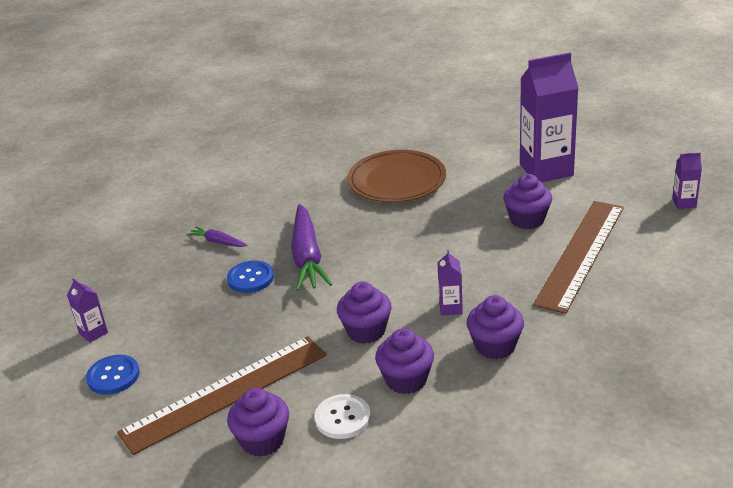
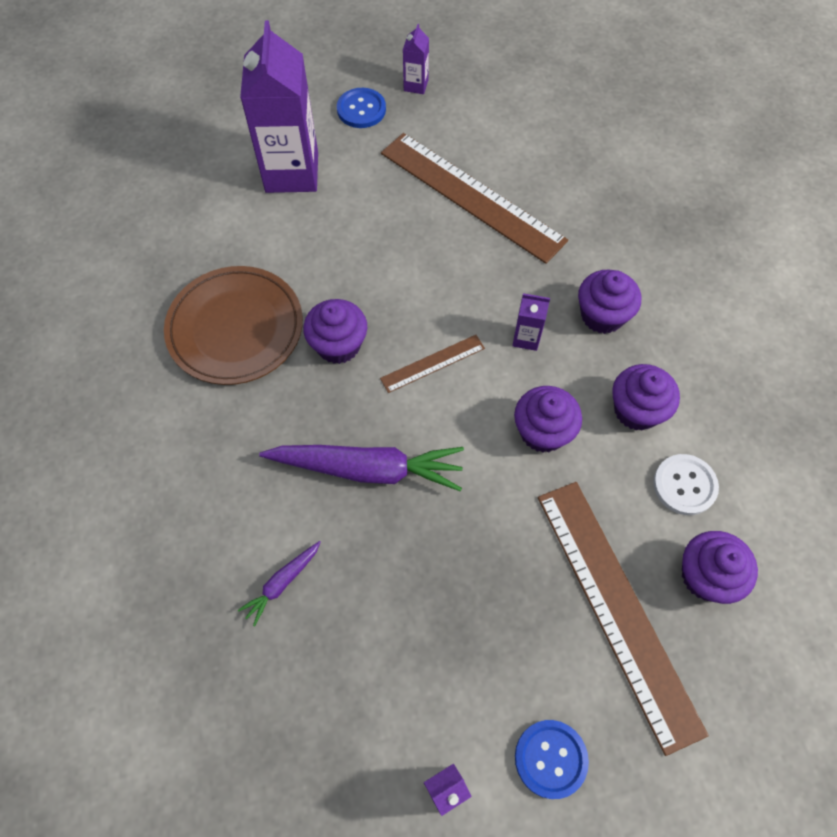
camera: 80 degrees left, 30 degrees up
(250, 278) = (389, 548): blue button -> blue button (361, 109)
(405, 267) = (432, 363): none -> brown ruler
(527, 220) = (387, 221): purple cupcake -> purple cupcake (338, 345)

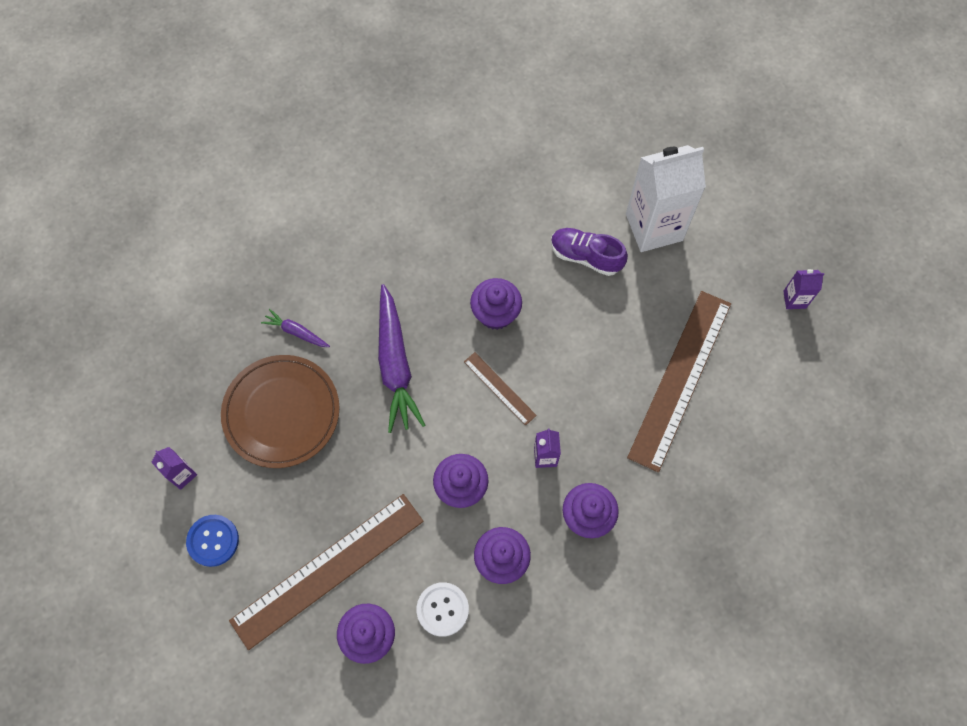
camera: 75 degrees right, 5 degrees up
(235, 328) = (488, 235): brown plate -> brown plate (281, 413)
(292, 172) = (654, 227): purple carton -> white carton
(301, 241) = (586, 256): none -> purple shoe
(361, 109) = (746, 261): blue button -> none

